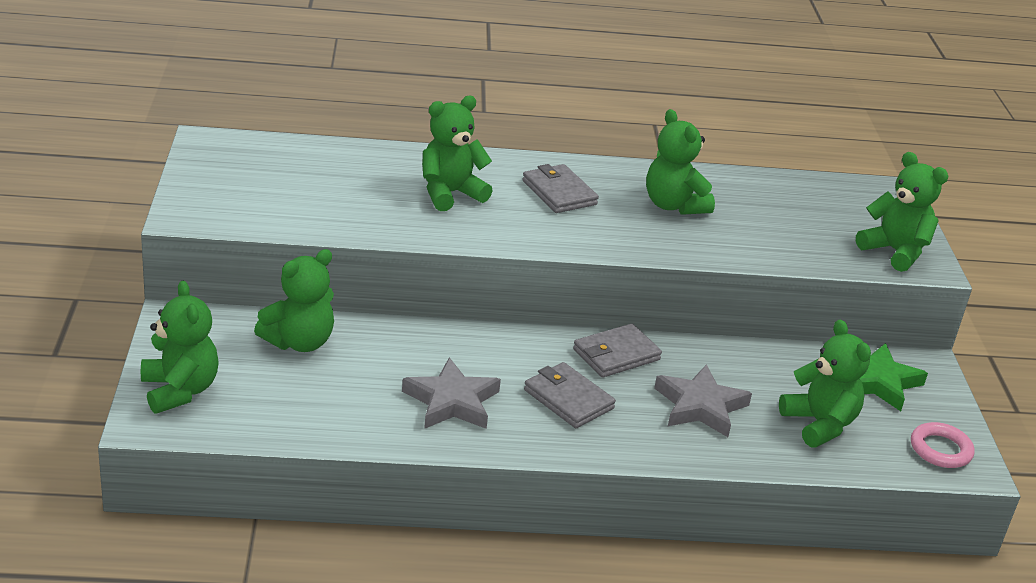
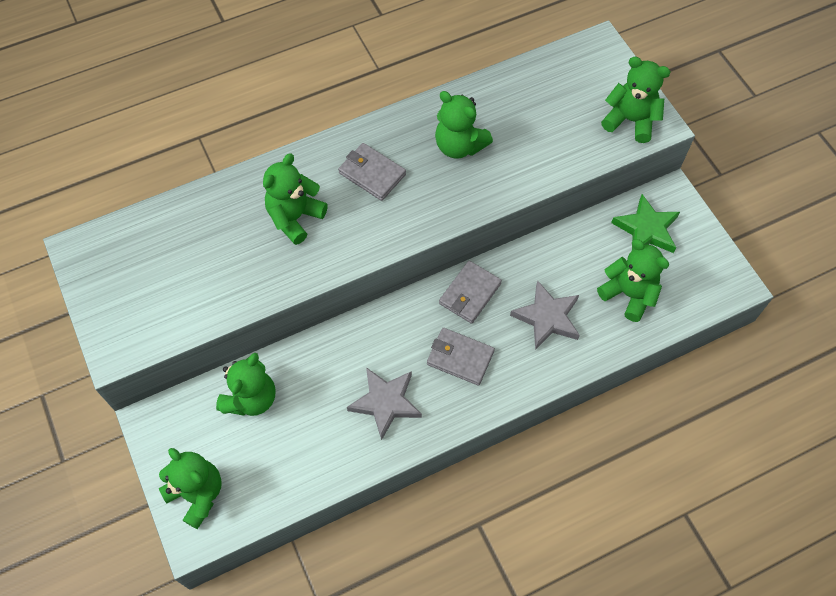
camera: 20 degrees left, 30 degrees up
(940, 449) = (711, 278): pink ring -> none

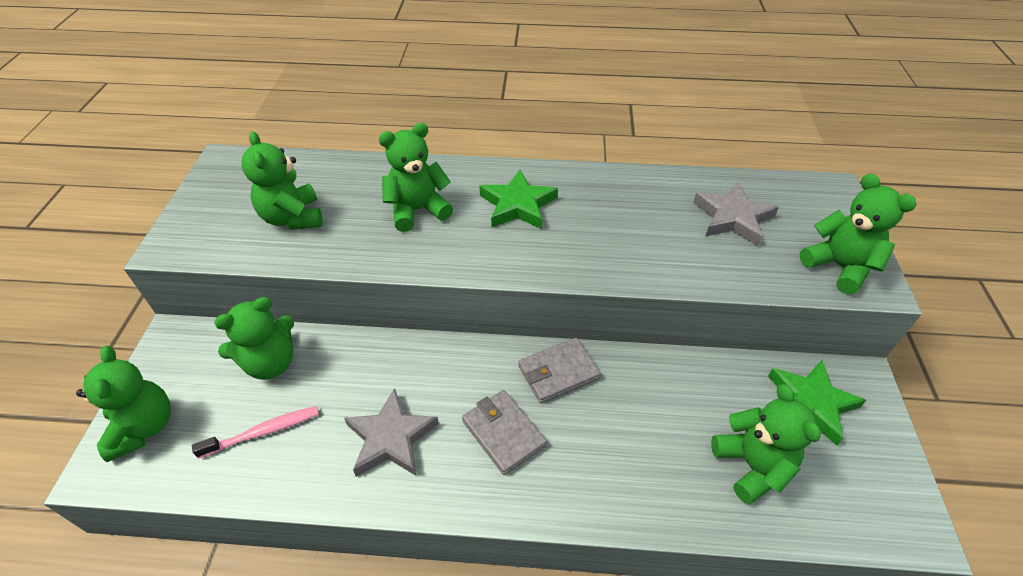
camera: 30 degrees right, 15 degrees down
(290, 448) = (262, 432): none -> pink toothbrush
(372, 174) = (518, 205): grey wallet -> green star
(459, 146) = (623, 216): green teddy bear -> green teddy bear (293, 218)
(547, 318) = (632, 441): grey star -> grey star (732, 218)

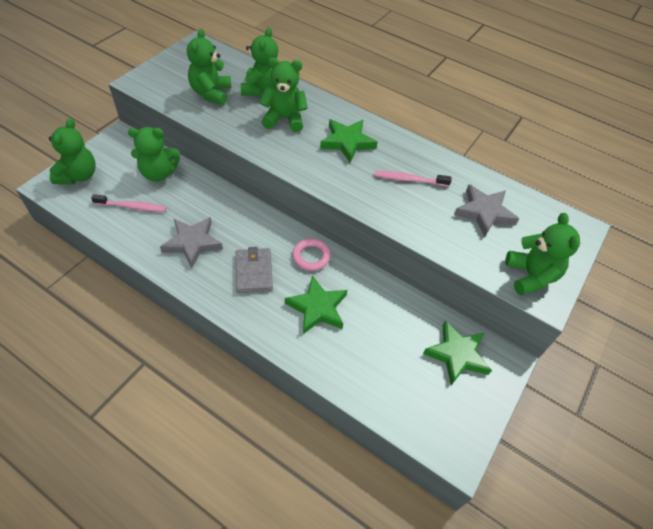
camera: 25 degrees right, 5 degrees up
(558, 372) = (311, 256): grey wallet -> pink ring
(618, 436) = (317, 308): none -> green star
(625, 218) = (410, 180): none -> pink toothbrush
(752, 465) = (385, 366): green teddy bear -> green teddy bear (261, 89)

